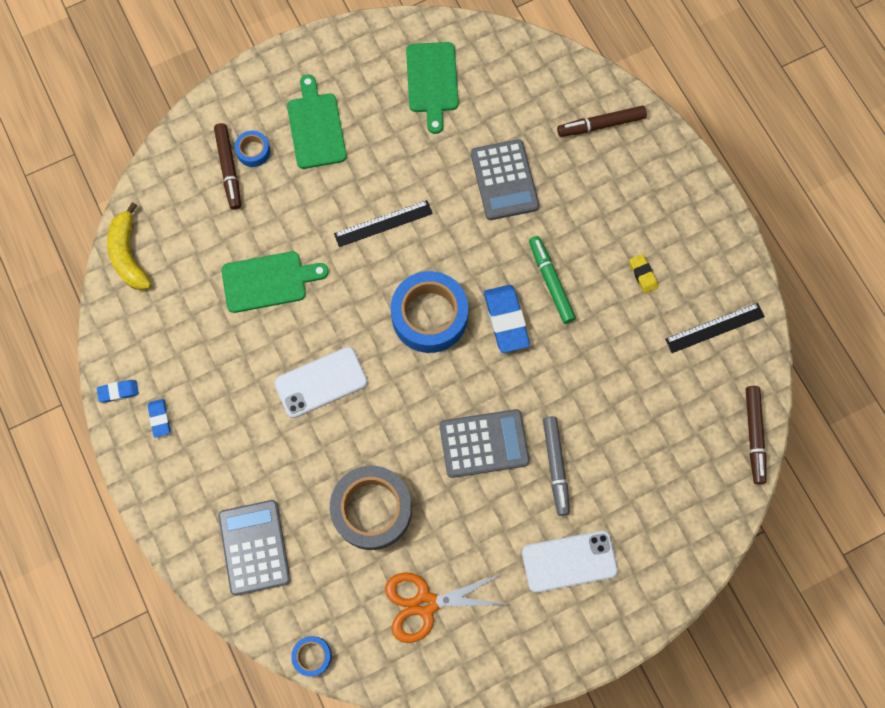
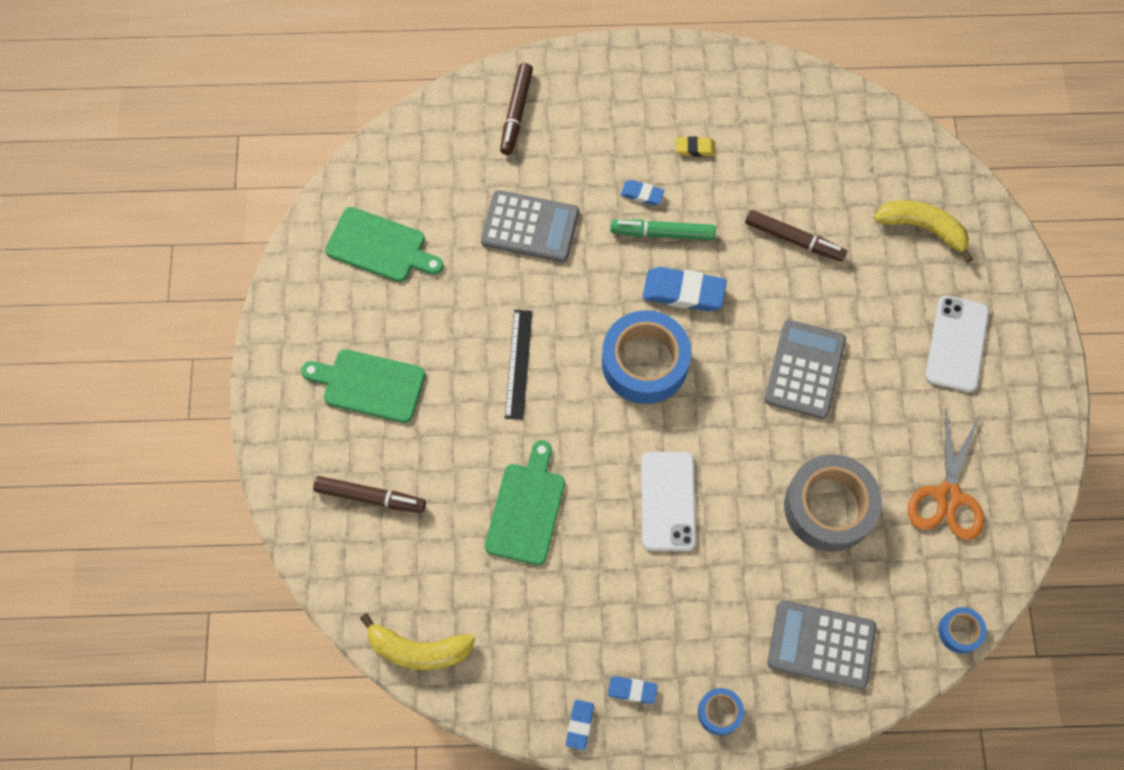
camera: 65 degrees left, 5 degrees down
(253, 151) = (362, 462): blue tape -> blue tape (719, 712)
(555, 466) = (856, 314): grey marker -> none
(578, 251) = (642, 194): none -> blue eraser
(666, 492) = (922, 228): none -> yellow banana
(714, 328) = (778, 112): black ruler -> none
(754, 435) = (899, 129): brown marker -> brown marker (794, 239)

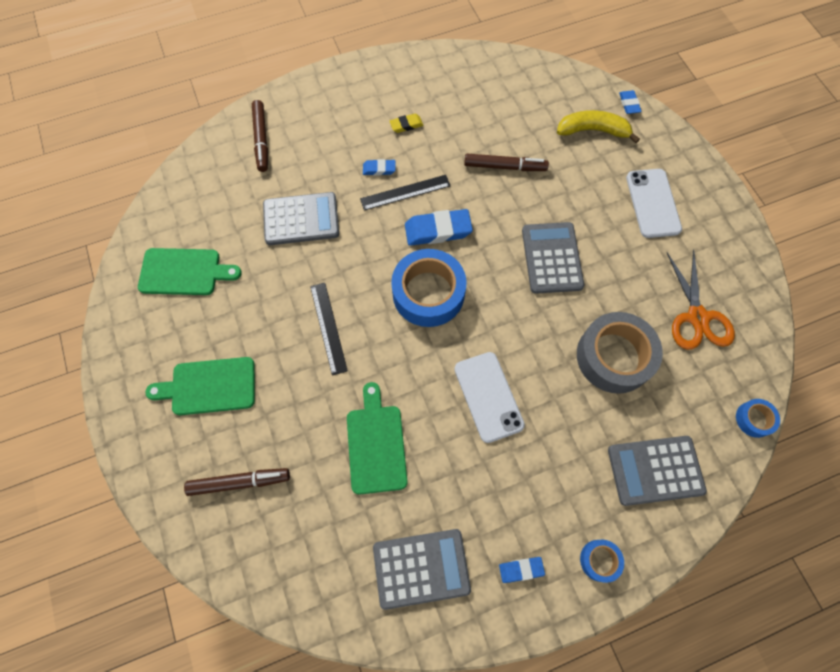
camera: 20 degrees left, 0 degrees up
(418, 650) = (325, 604): yellow banana -> none
(528, 651) = (421, 568): none -> grey calculator
(579, 725) = (488, 619): blue eraser -> blue eraser (629, 104)
(662, 233) = (405, 192): green marker -> black ruler

